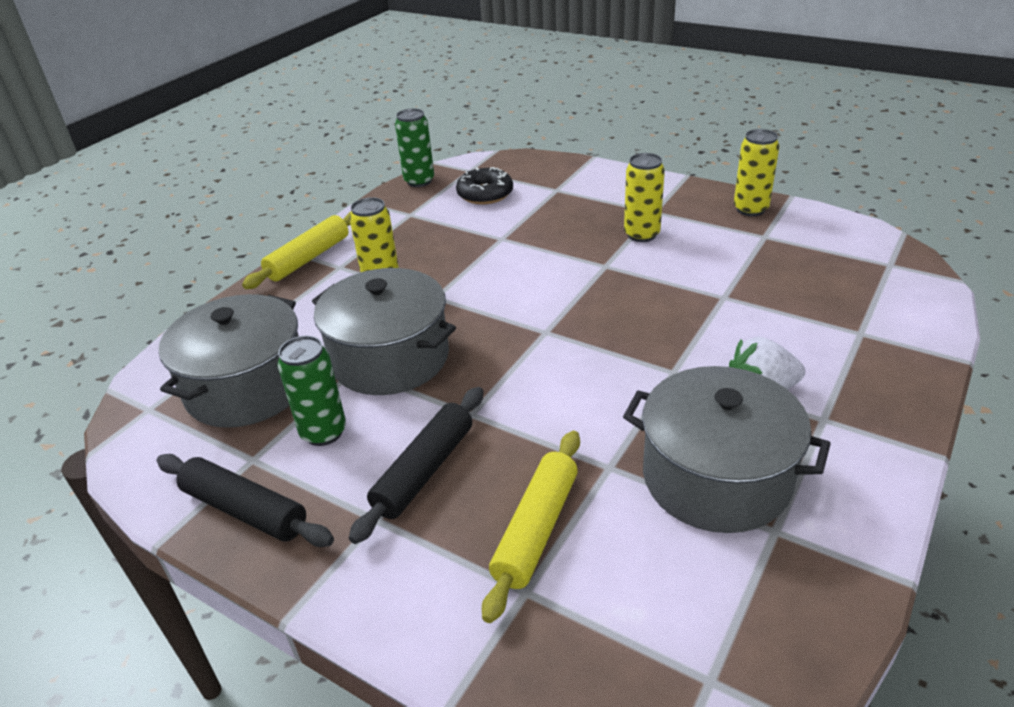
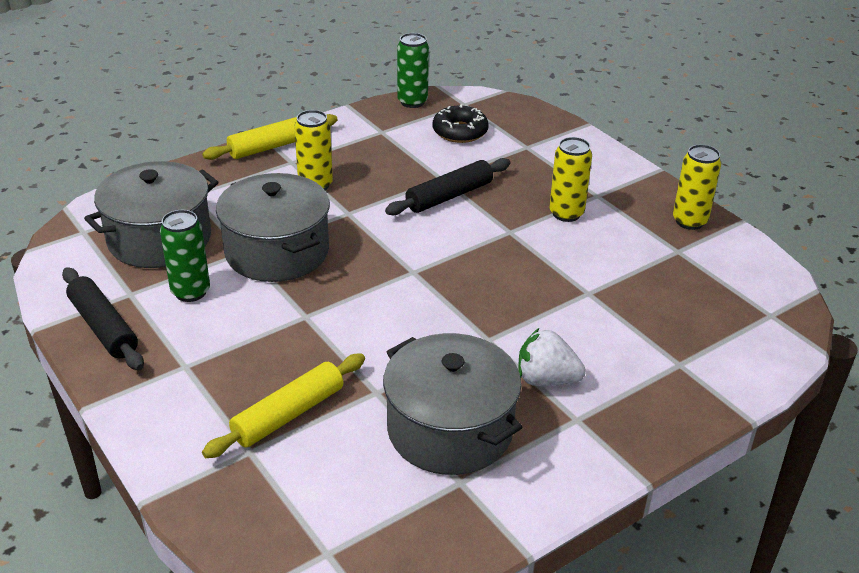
camera: 20 degrees right, 0 degrees up
(424, 471) = (241, 345): black rolling pin -> black rolling pin (449, 196)

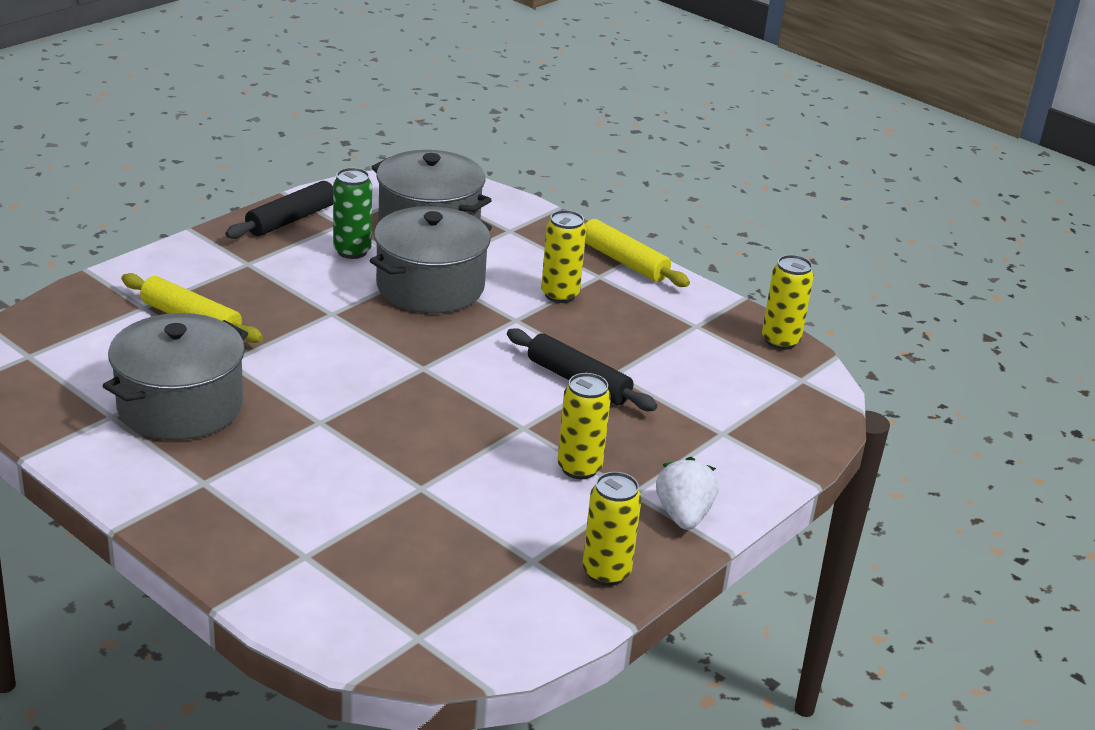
camera: 75 degrees right, 5 degrees down
(412, 102) = (780, 341): green can -> yellow can
(460, 132) = (729, 380): black donut -> none
(546, 380) = (261, 461): white strawberry -> white strawberry (683, 515)

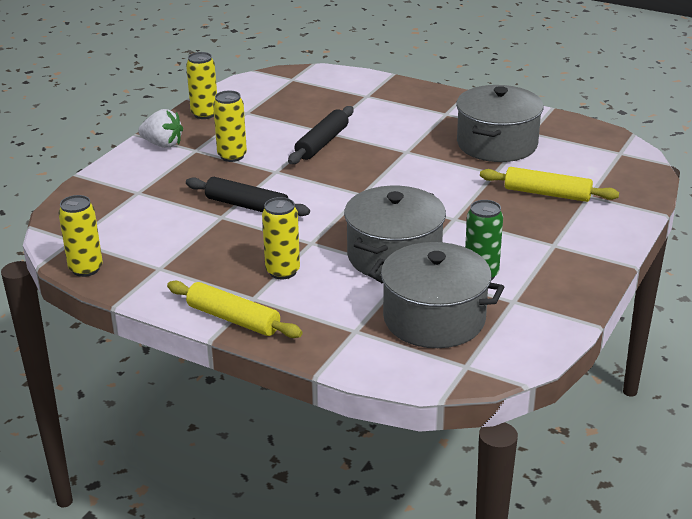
camera: 170 degrees right, 0 degrees up
(291, 219) = (559, 295): black rolling pin -> black rolling pin (322, 143)
(683, 515) = (163, 144): white strawberry -> white strawberry turned 60 degrees counterclockwise

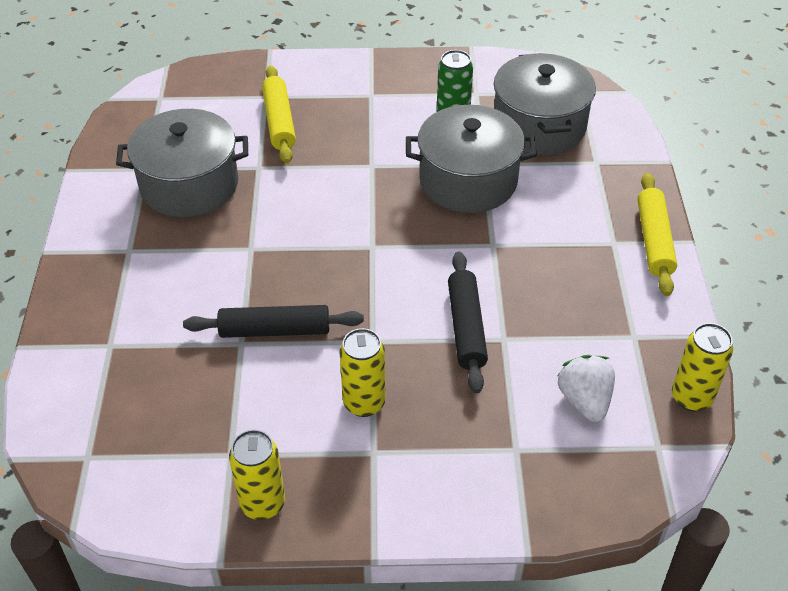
camera: 120 degrees left, 15 degrees up
(163, 144) = (382, 499): white strawberry -> white strawberry (584, 400)
(282, 271) = (557, 242): yellow can -> none

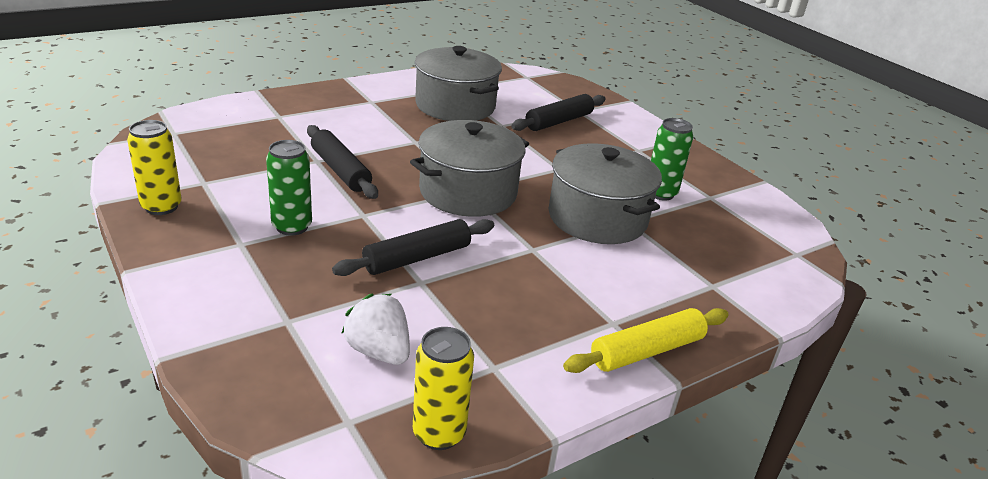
camera: 55 degrees right, 15 degrees down
(279, 121) = (559, 121): yellow rolling pin -> black rolling pin
(364, 403) = (292, 226): yellow can -> green can
(539, 126) = (716, 240): grey pot -> grey pot (468, 192)
(584, 400) = (379, 351): white strawberry -> white strawberry turned 90 degrees counterclockwise

